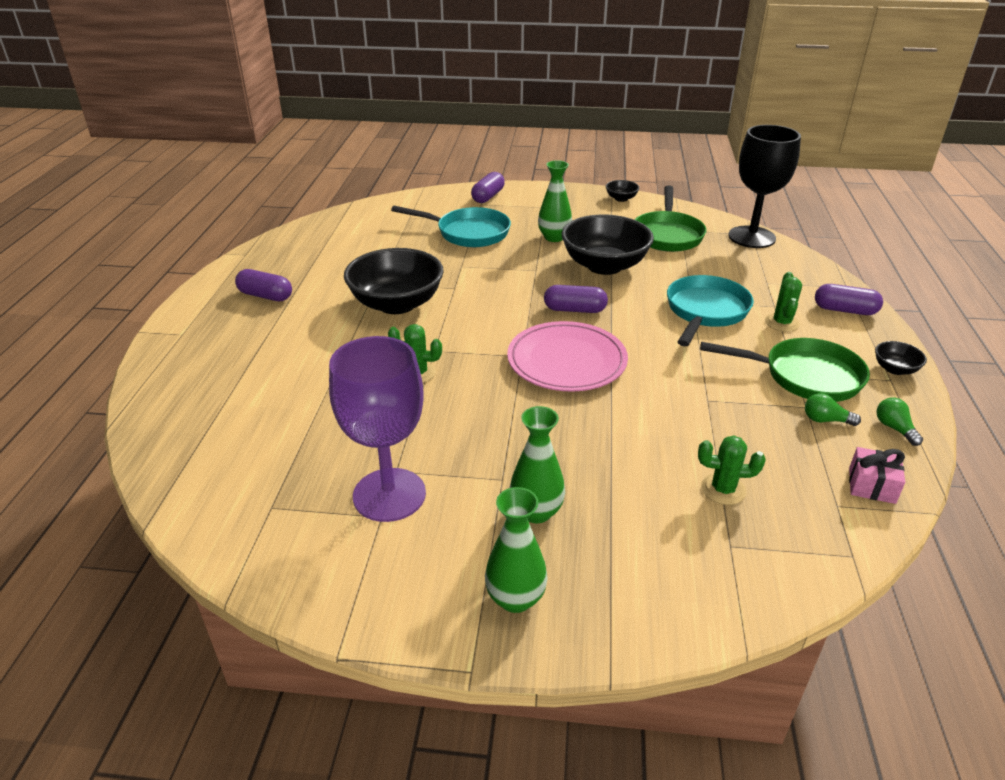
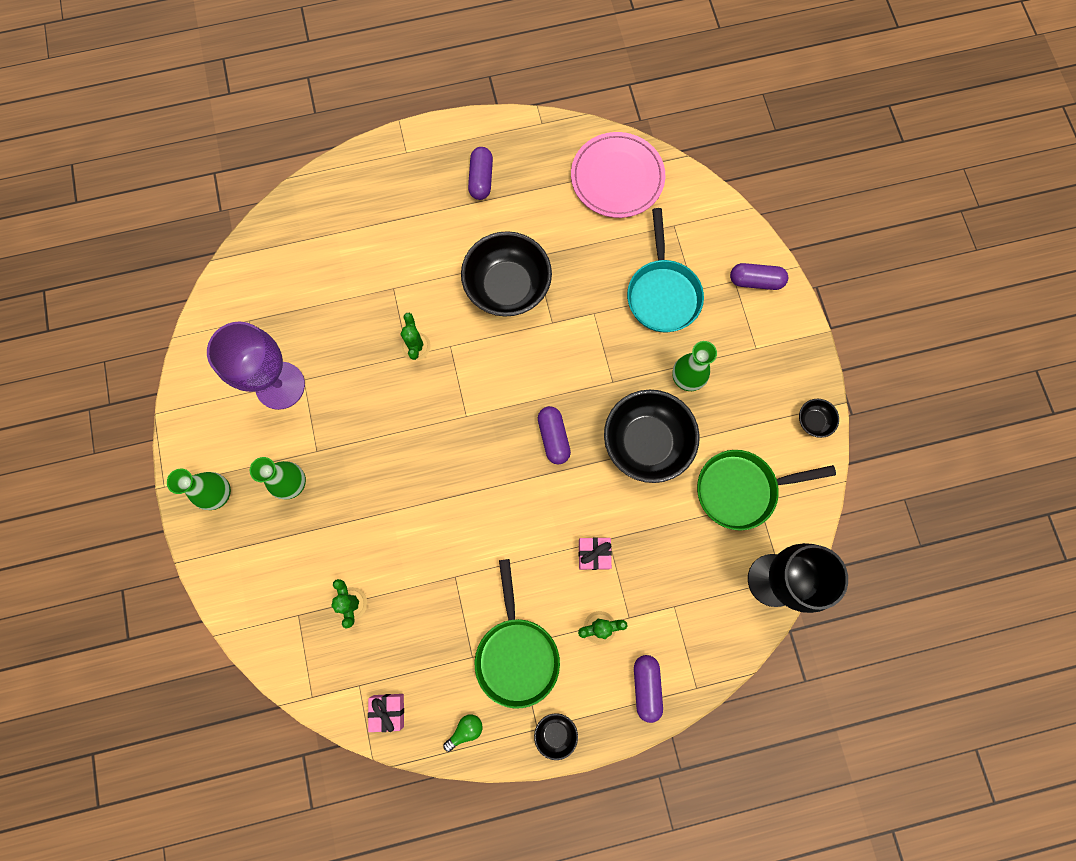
camera: 70 degrees right, 40 degrees up
(566, 361) = (471, 453): pink plate -> pink plate (617, 178)
(705, 311) = (594, 554): turquoise pan -> pink gift
(825, 420) = (458, 674): green light bulb -> none

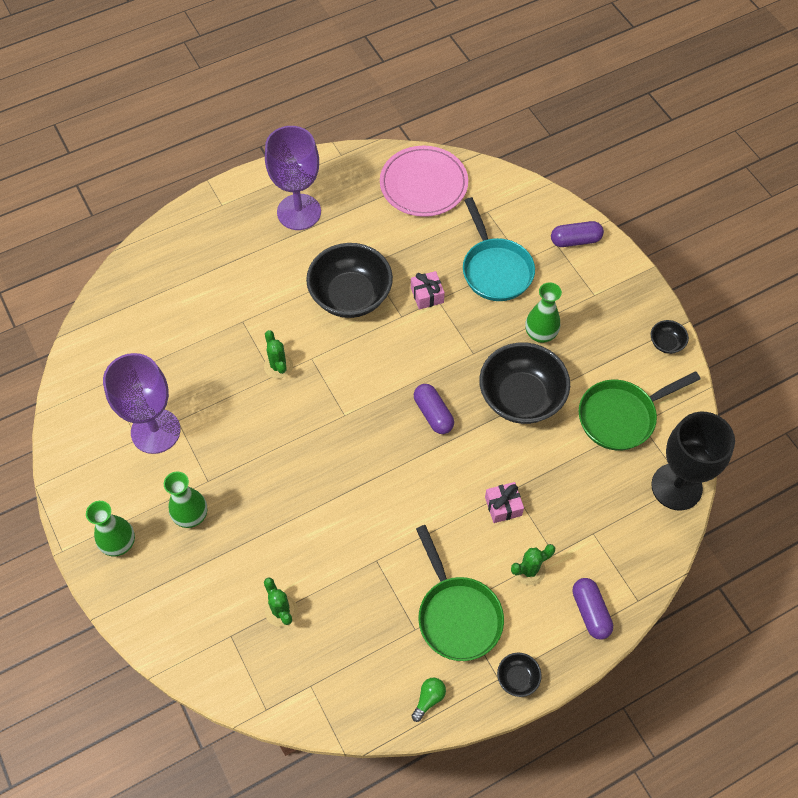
camera: 15 degrees left, 15 degrees down
(388, 711) = (346, 701): pink gift -> pink gift (427, 295)
(481, 179) = (299, 212): purple capsule -> purple goblet

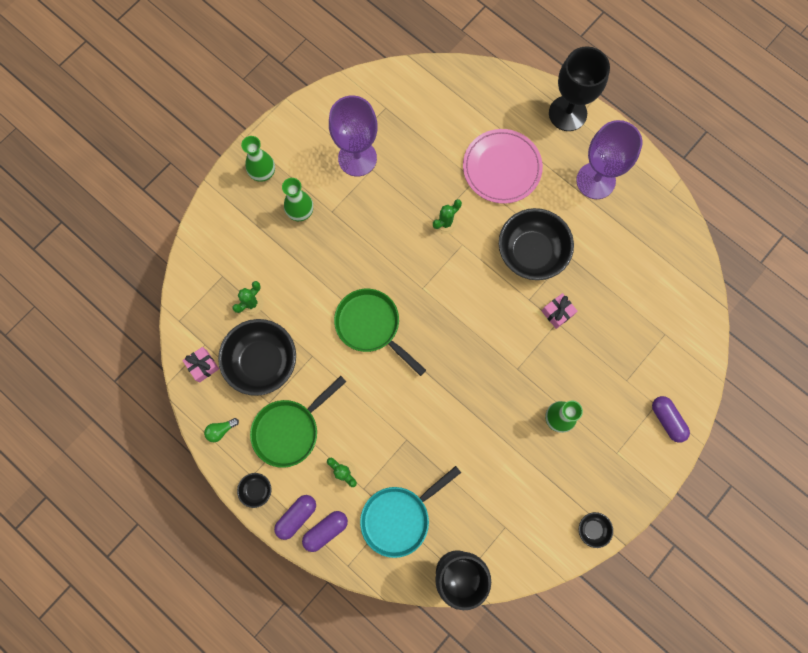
camera: 70 degrees right, 15 degrees up
(212, 210) = (567, 113): none -> black goblet
(423, 184) = (670, 270): pink plate -> pink plate (502, 168)
(429, 699) = (221, 430): green light bulb -> green light bulb turned 135 degrees clockwise
(433, 414) = (449, 355): purple capsule -> purple capsule (296, 517)
(495, 269) = (607, 360): turquoise pan -> turquoise pan (399, 517)
(503, 506) = (389, 436): pink gift -> pink gift (203, 366)
(521, 397) = (491, 421): black bowl -> black bowl (262, 362)
(621, 416) = (505, 509): green pan -> green pan (371, 326)

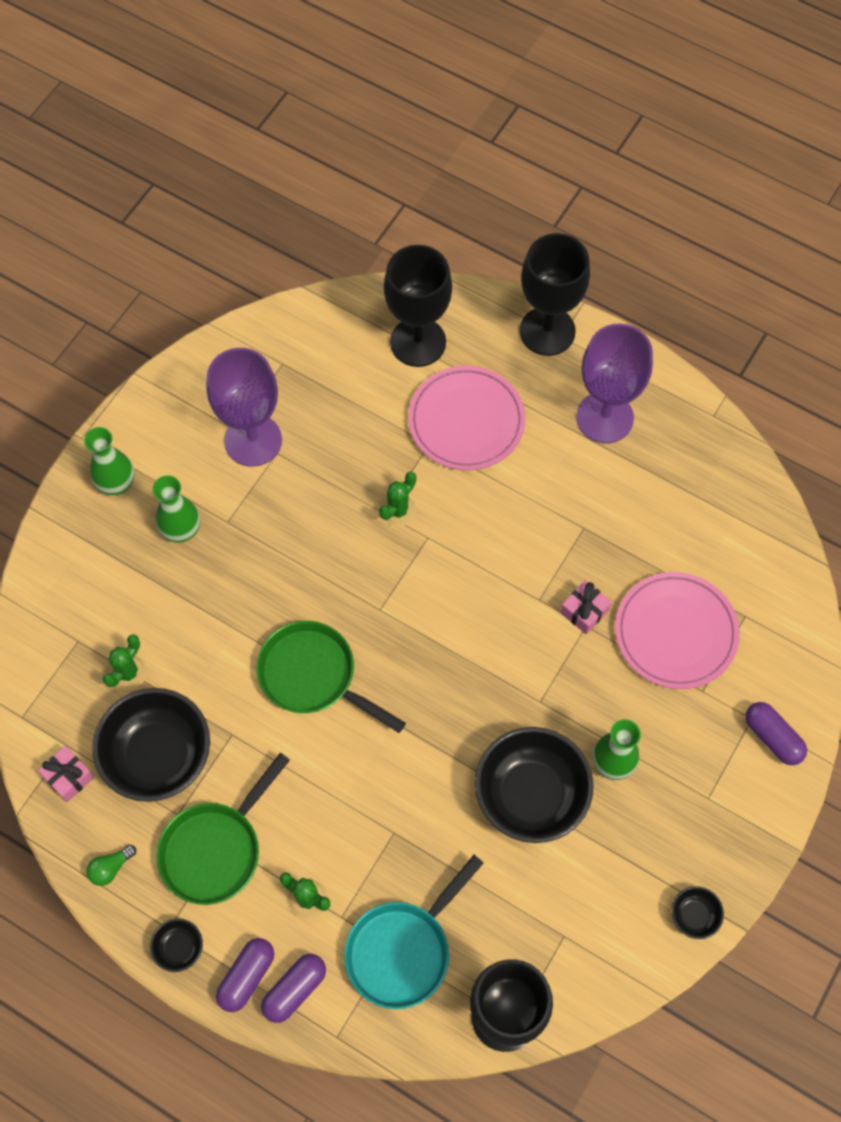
camera: 10 degrees left, 10 degrees down
(478, 107) = (418, 342): none -> black goblet
(531, 252) = (531, 532): black bowl -> black bowl (531, 795)
(616, 337) = (676, 632): none -> pink plate

